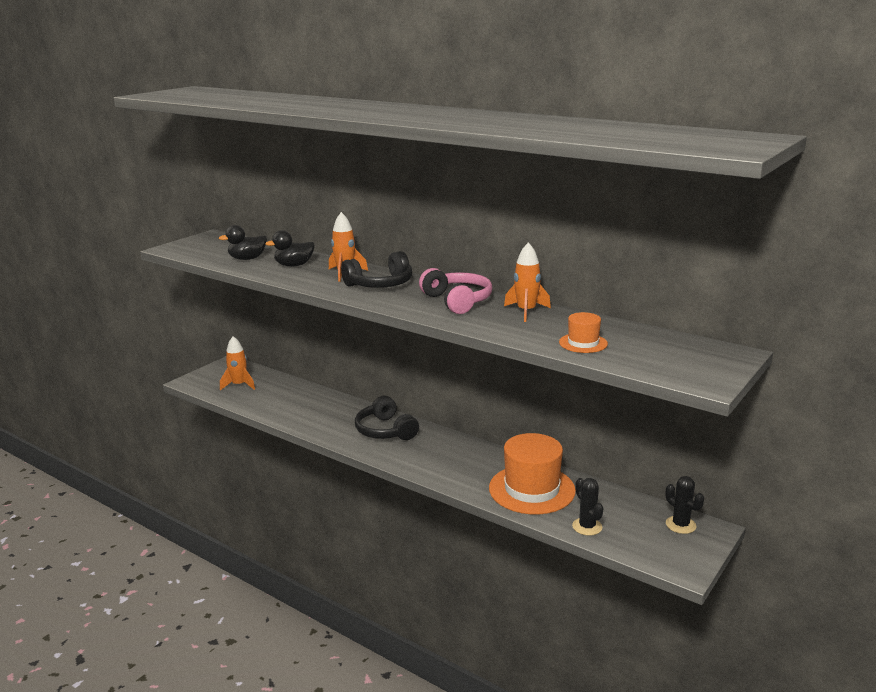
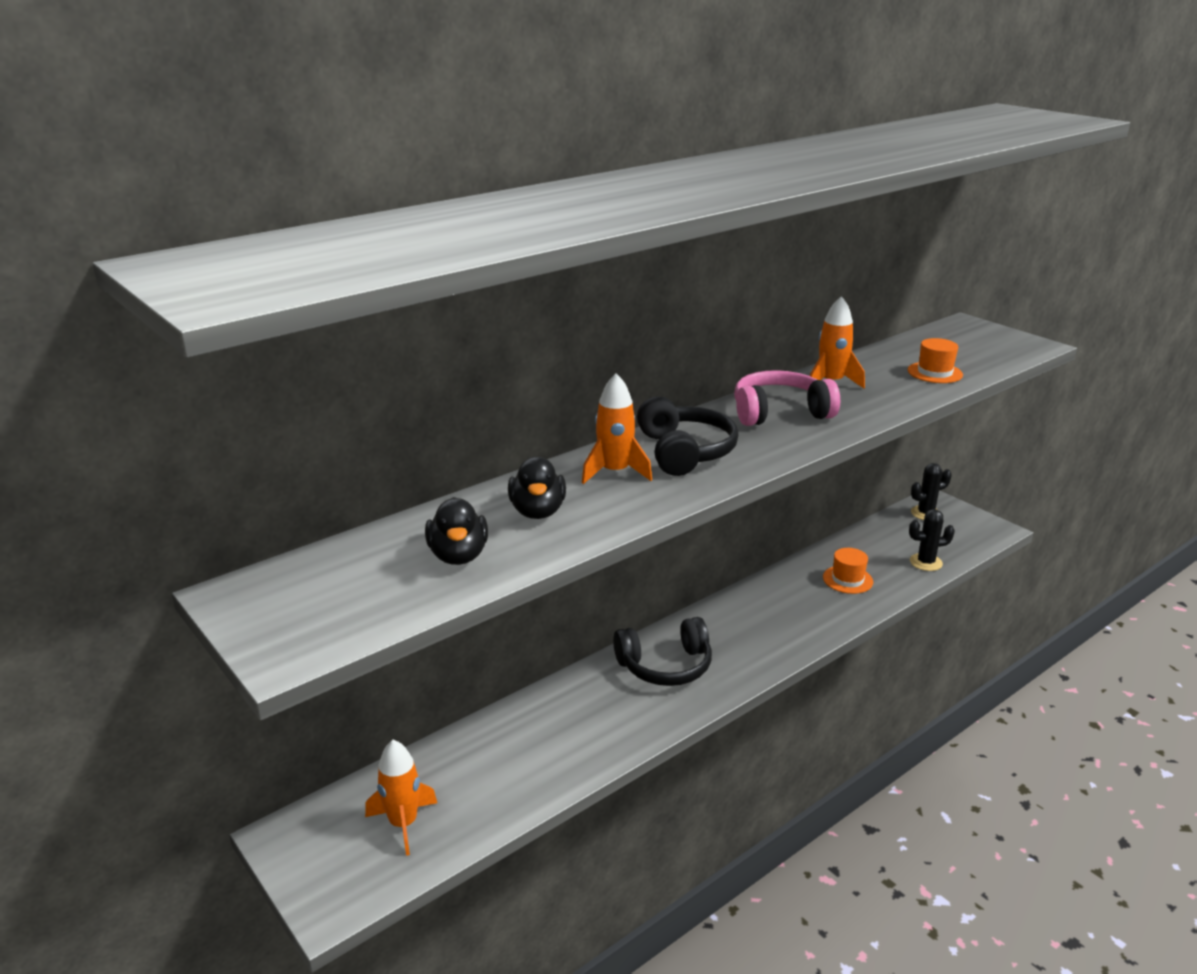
camera: 75 degrees left, 5 degrees up
(531, 489) = (847, 579): orange hat -> orange hat, size x0.48

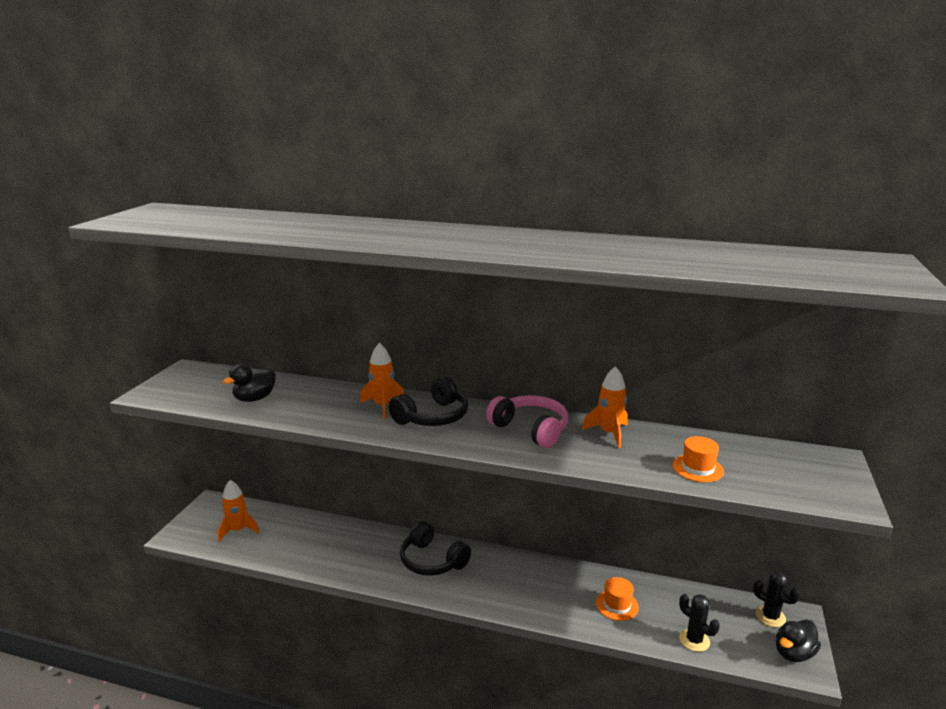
camera: 55 degrees right, 5 degrees down
(537, 512) = (316, 401): black duck -> black duck (793, 653)

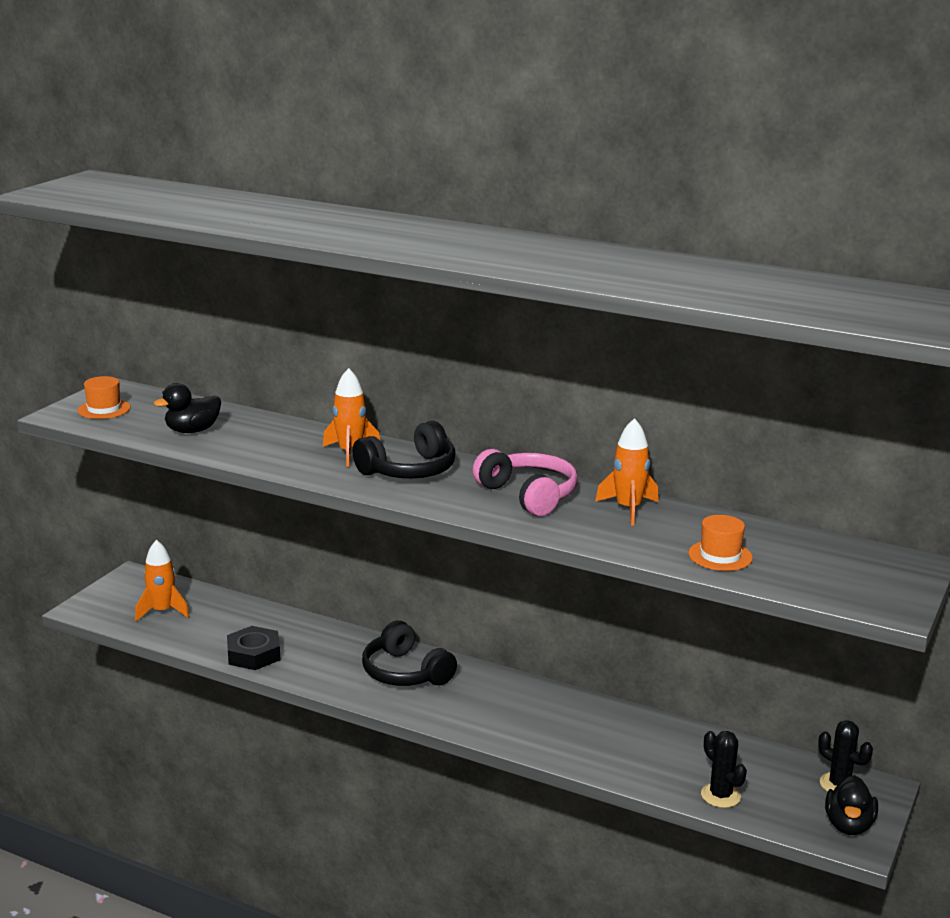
camera: 10 degrees right, 0 degrees up
(315, 560) = (254, 654): none -> black nut
(617, 605) = (634, 747): orange hat -> orange hat (104, 409)
(793, 653) = (849, 825): black duck -> black duck turned 45 degrees counterclockwise

